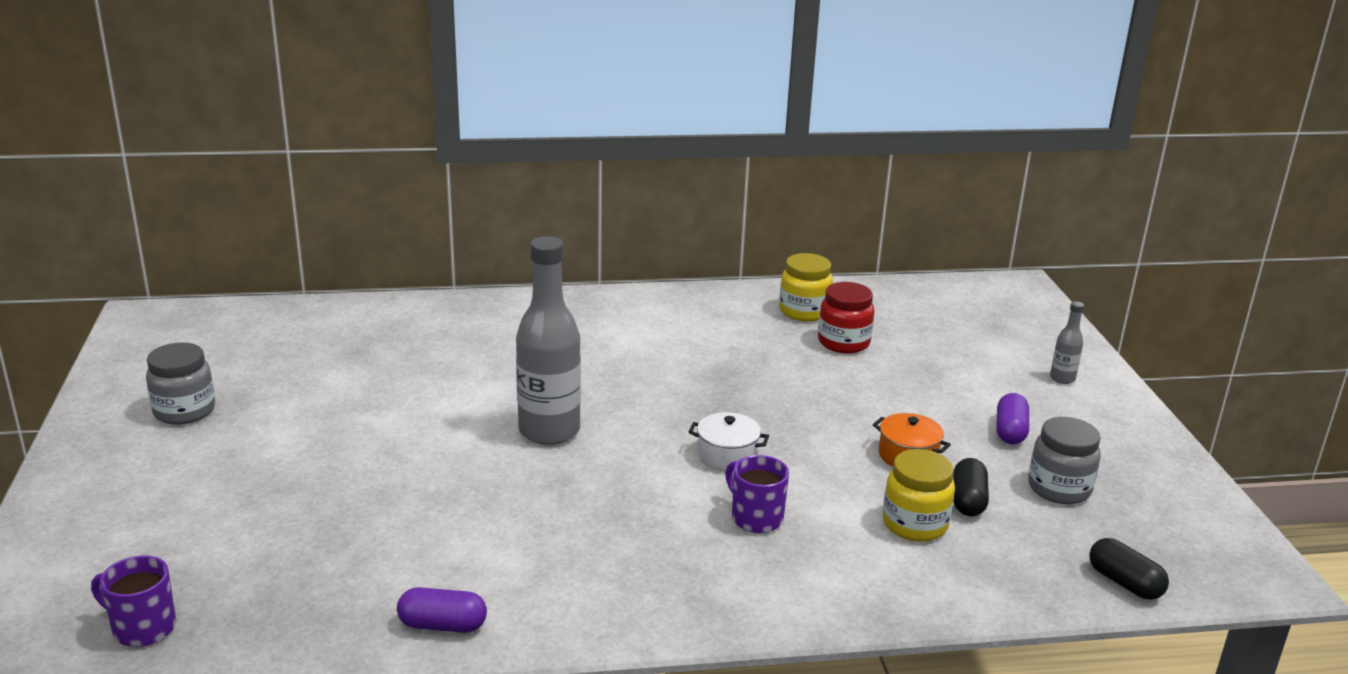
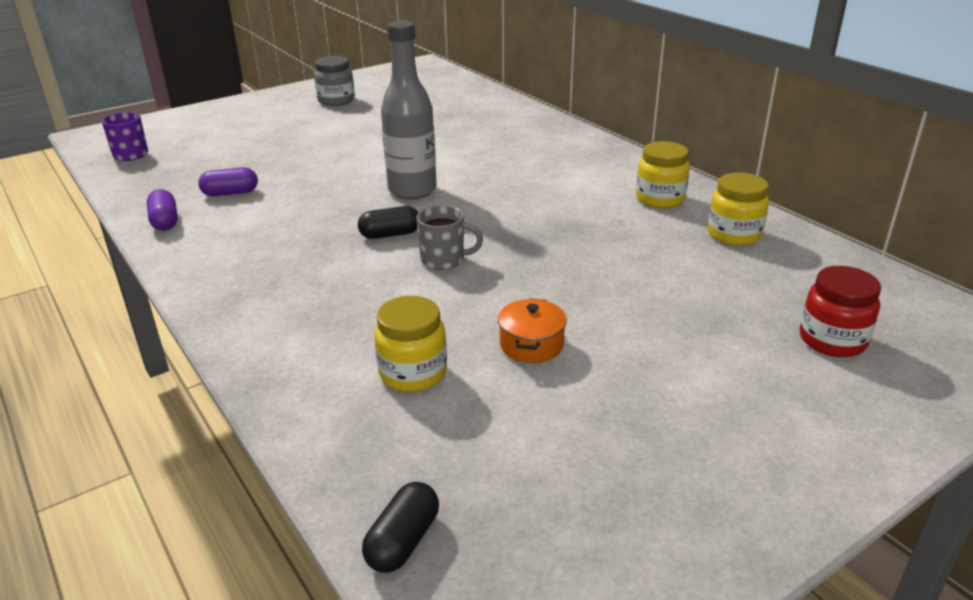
camera: 65 degrees right, 5 degrees up
(709, 316) = (660, 199): none -> yellow jar
(727, 455) = (444, 260): white pot -> grey mug
(755, 518) = (362, 293): purple mug -> none
(843, 343) = (703, 266): red jar -> red jar (832, 340)
(968, 500) = (481, 397): black capsule -> black capsule (390, 234)
(1010, 431) = (649, 399): purple capsule -> purple capsule (230, 193)
(1059, 489) = (562, 456): grey jar -> none
(1062, 378) = (823, 417): grey bottle -> none

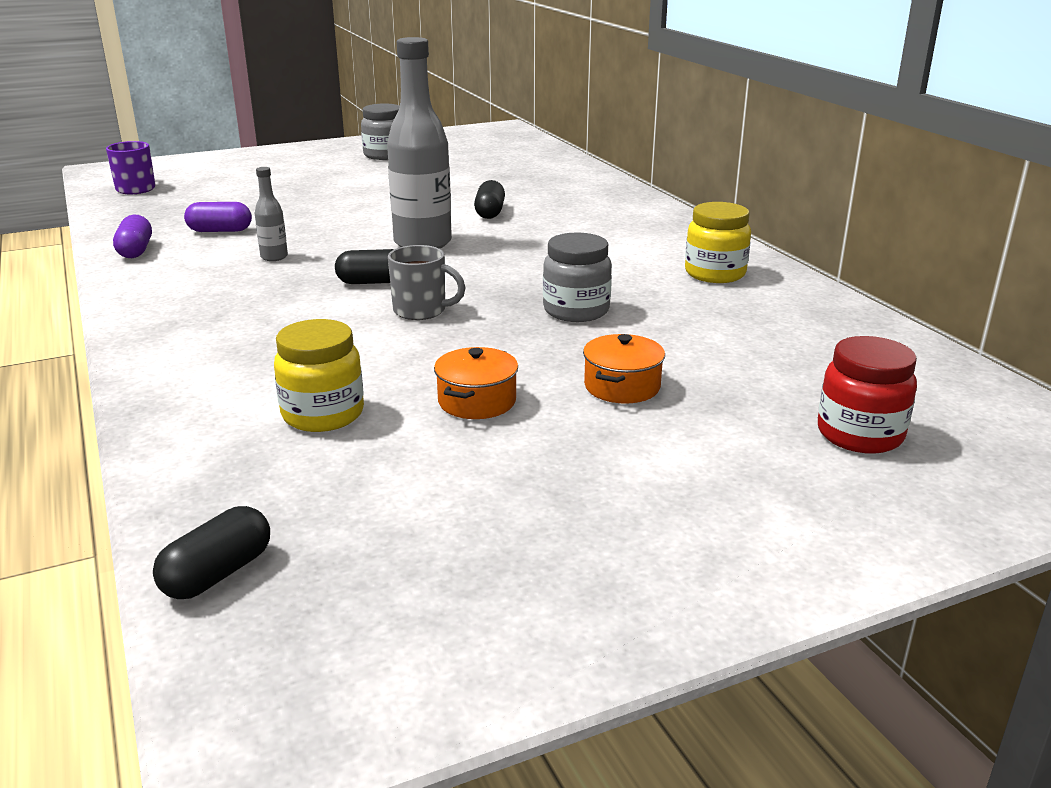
camera: 10 degrees right, 5 degrees down
(292, 217) = (274, 257): none -> grey bottle
(453, 153) = (489, 212): none -> black capsule
(568, 246) = (576, 311): none -> grey jar
(638, 317) = (622, 386): none -> orange pot
(734, 235) = (789, 316): yellow jar -> none

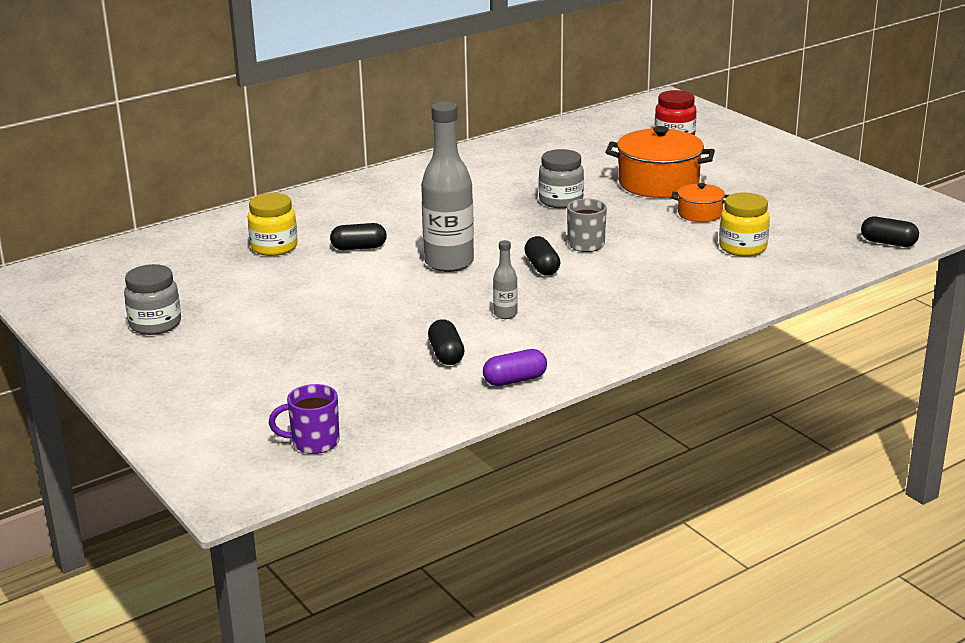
camera: 100 degrees left, 0 degrees up
(220, 231) = (446, 354): purple capsule -> black capsule
(622, 386) = (658, 183): orange pot -> orange pot, size x1.91
(715, 274) = (476, 168): yellow jar -> yellow jar (274, 247)

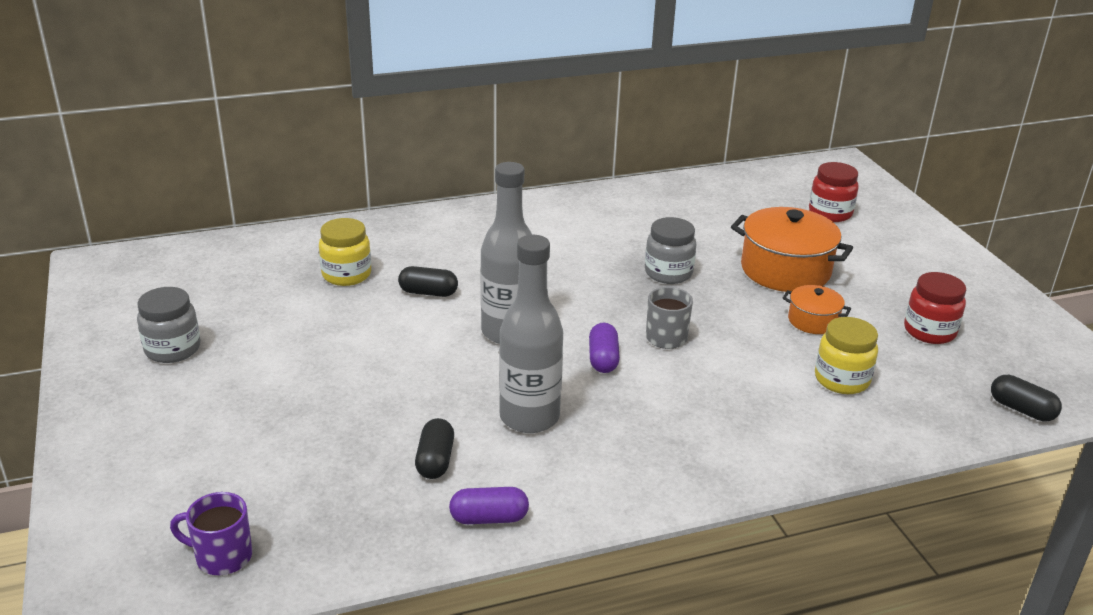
camera: 15 degrees right, 5 degrees up
(505, 314) = (529, 417): grey bottle -> grey bottle, size x2.24
(542, 267) = (603, 359): black capsule -> purple capsule
(796, 205) = (929, 331): none -> red jar

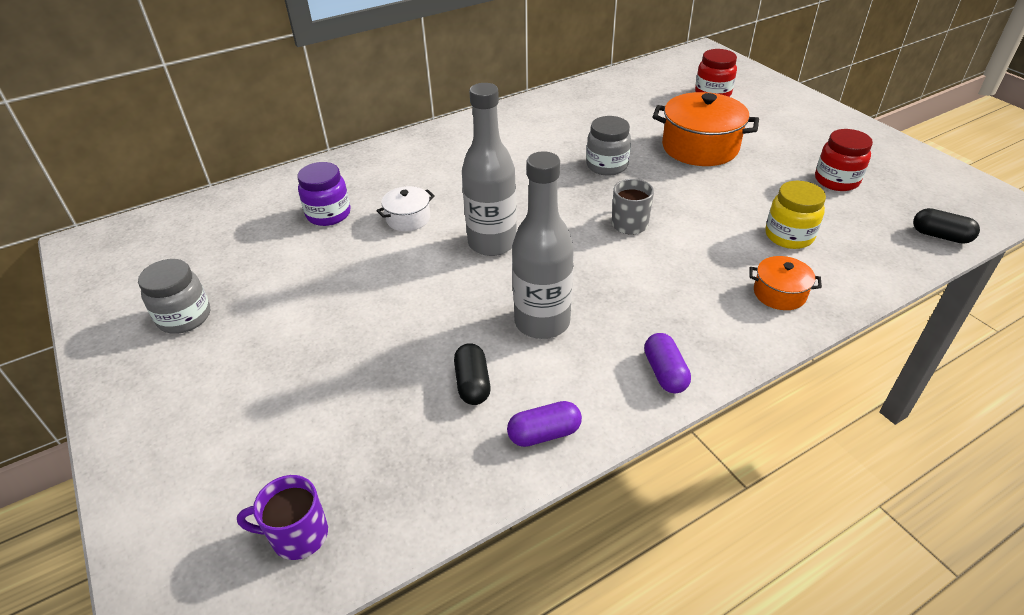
camera: 10 degrees left, 10 degrees up
(346, 275) = (328, 214): yellow jar -> purple jar
(428, 292) = (408, 218): black capsule -> white pot
(603, 359) = (584, 254): purple capsule -> purple capsule (664, 373)
(813, 321) = (742, 188): orange pot -> orange pot (779, 293)

